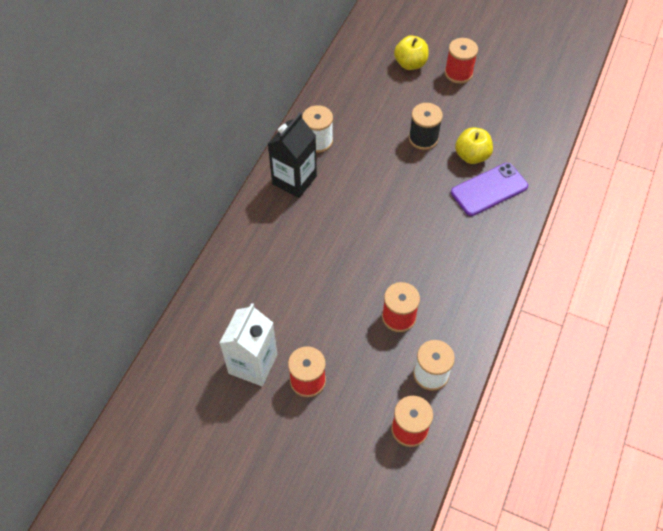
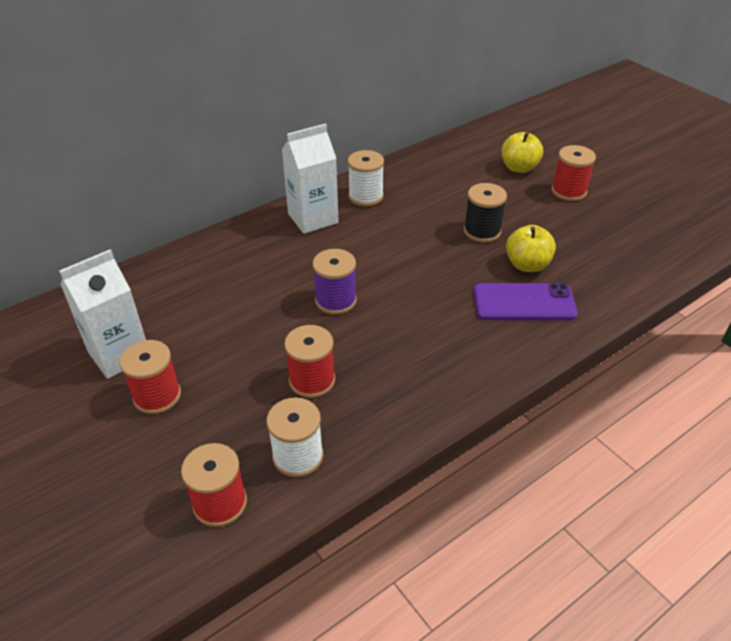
camera: 30 degrees right, 15 degrees down
(294, 180) = (313, 218): black carton -> white carton
(366, 246) = (336, 300): none -> purple spool

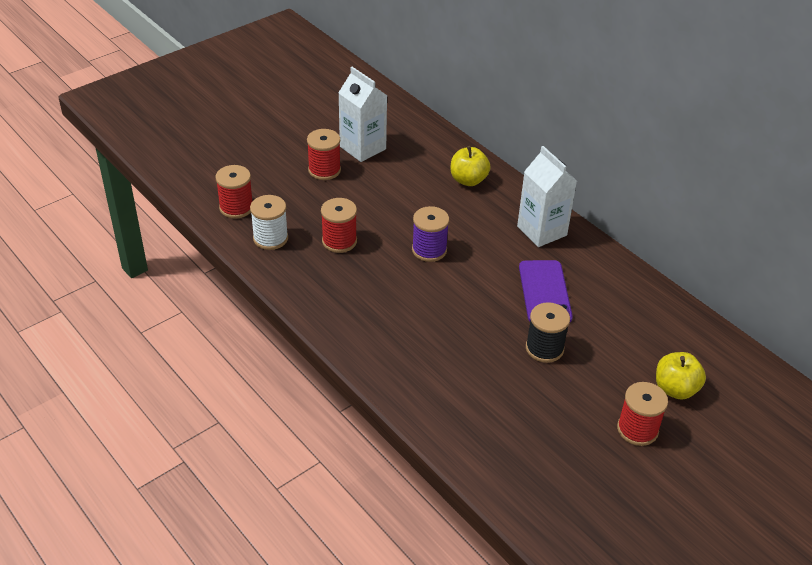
camera: 85 degrees right, 0 degrees up
(366, 196) = (586, 264): white spool -> none
(524, 303) = (438, 371): purple phone -> purple phone (544, 292)
(527, 265) = (494, 379): yellow apple -> yellow apple (468, 180)

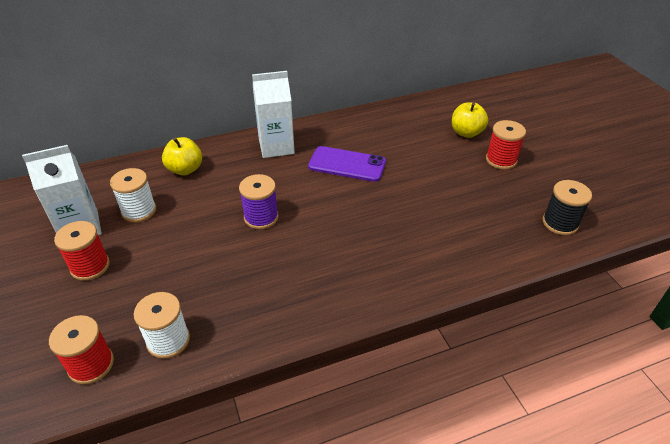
camera: 70 degrees left, 0 degrees up
(339, 241) = (210, 280): red spool -> none
(398, 172) = (139, 211): none -> white spool
(544, 348) = (409, 181): black spool -> black spool (560, 223)

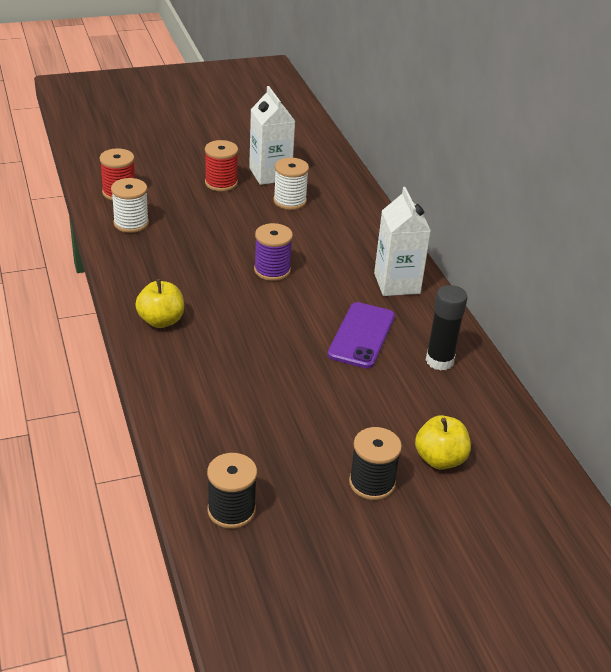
camera: 90 degrees right, 5 degrees down
(185, 169) = (353, 224): yellow apple -> yellow apple (161, 321)
(368, 130) = (439, 361): none -> black glue stick
(501, 160) = (372, 483): red spool -> black spool

